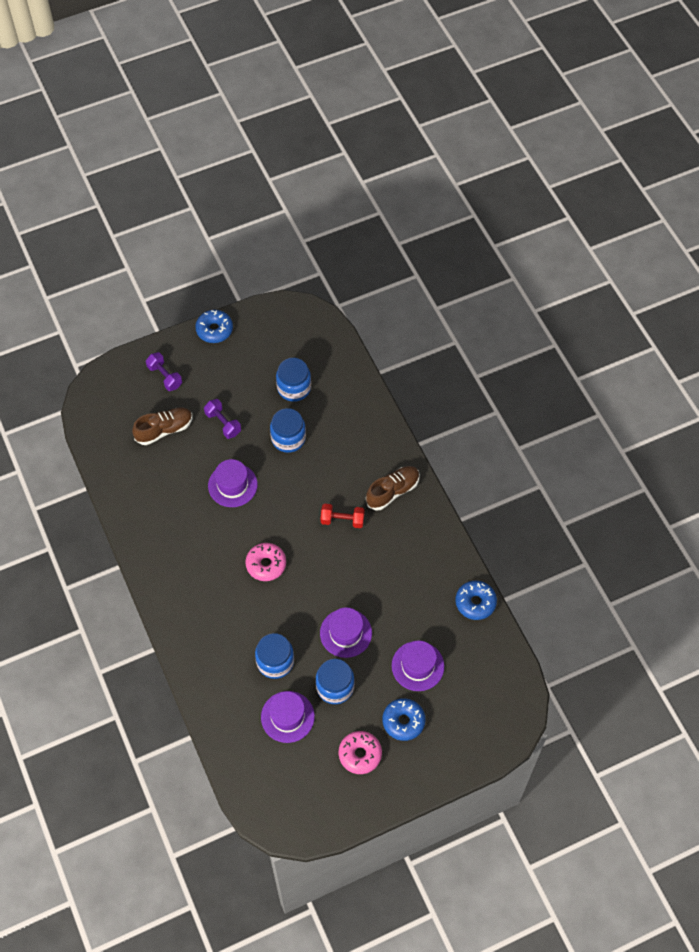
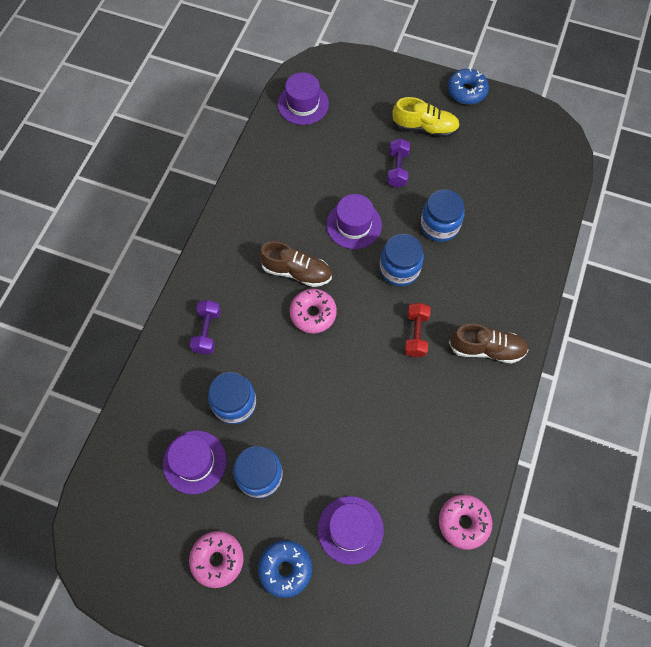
camera: 45 degrees right, 5 degrees up
(164, 430) = (345, 136): brown shoe -> brown shoe (296, 271)
(165, 376) = (389, 96): purple dumbbell -> purple dumbbell (207, 331)
(212, 379) = (424, 128): none -> yellow shoe
(294, 388) = (486, 188): blue jar -> blue jar (399, 269)
(342, 520) = (416, 334): red dumbbell -> red dumbbell turned 45 degrees clockwise
(345, 633) = (318, 436): purple hat -> purple hat (303, 104)
(475, 602) = (463, 522): blue donut -> pink donut

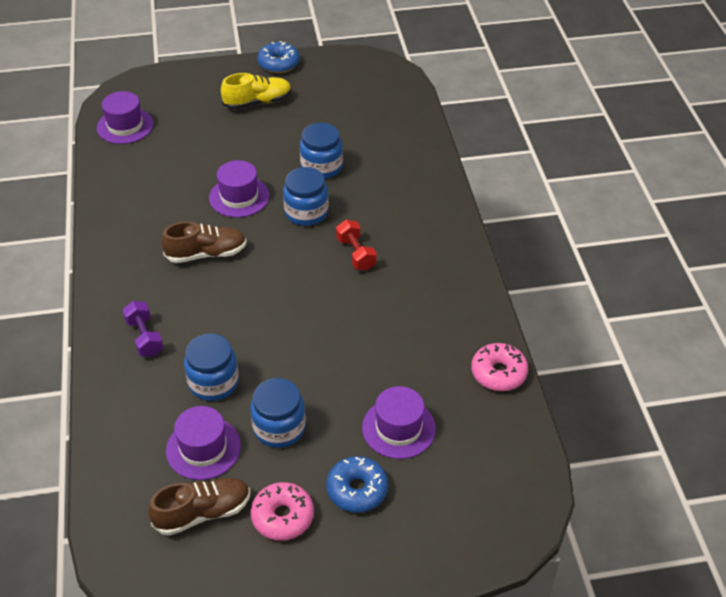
camera: 30 degrees left, 20 degrees down
(313, 314) = (245, 279): pink donut -> none
(397, 169) = (253, 141): purple dumbbell -> none
(486, 349) = (428, 238): brown shoe -> brown shoe (203, 513)

